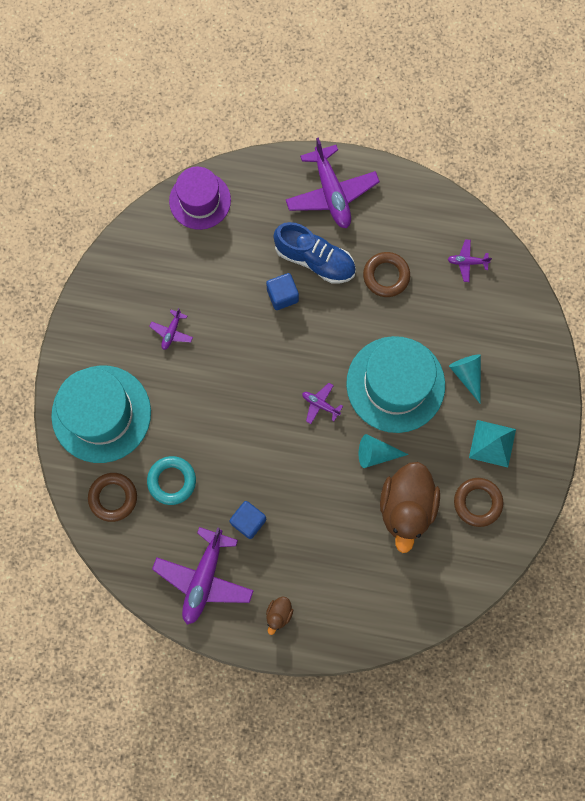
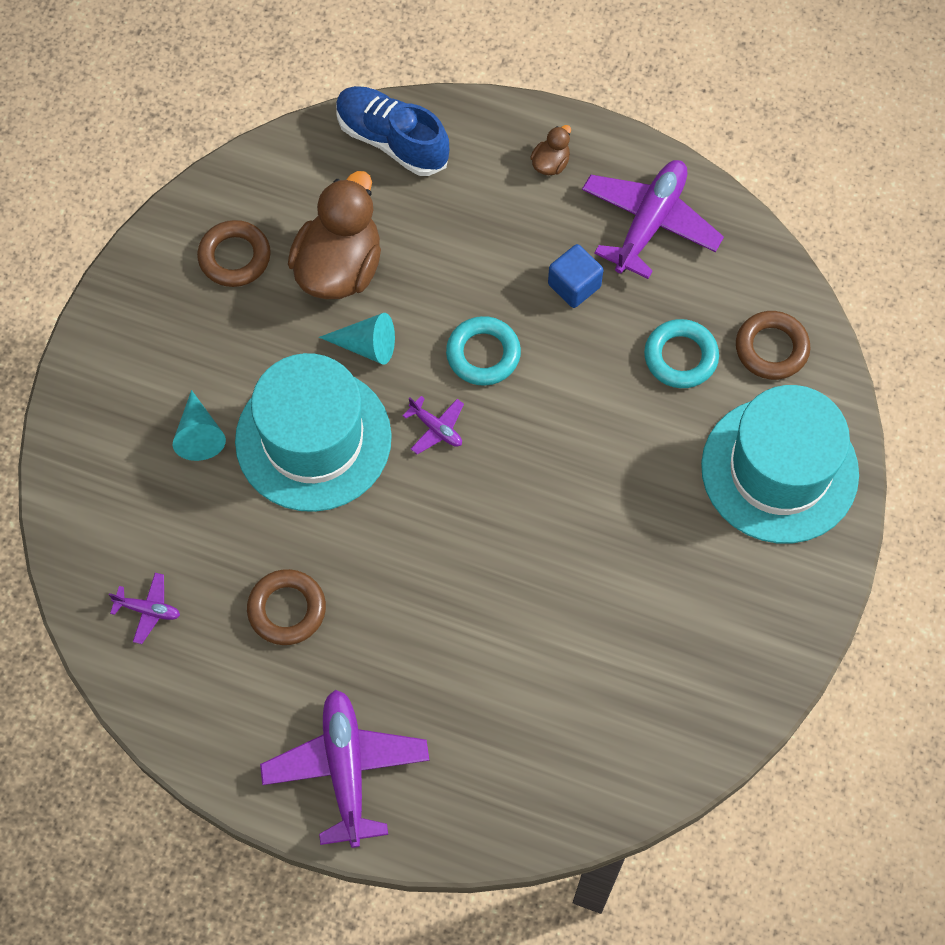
camera: 170 degrees left, 10 degrees down
(172, 332) = (654, 577): purple plane -> none
(200, 200) = (577, 795): purple hat -> none
(282, 295) = (463, 606): blue cube -> none
(300, 460) = (483, 354): none -> turquoise ring
(315, 260) = (398, 657): blue shoe -> blue shoe (392, 140)
(492, 443) = (189, 332): turquoise pyramid -> none

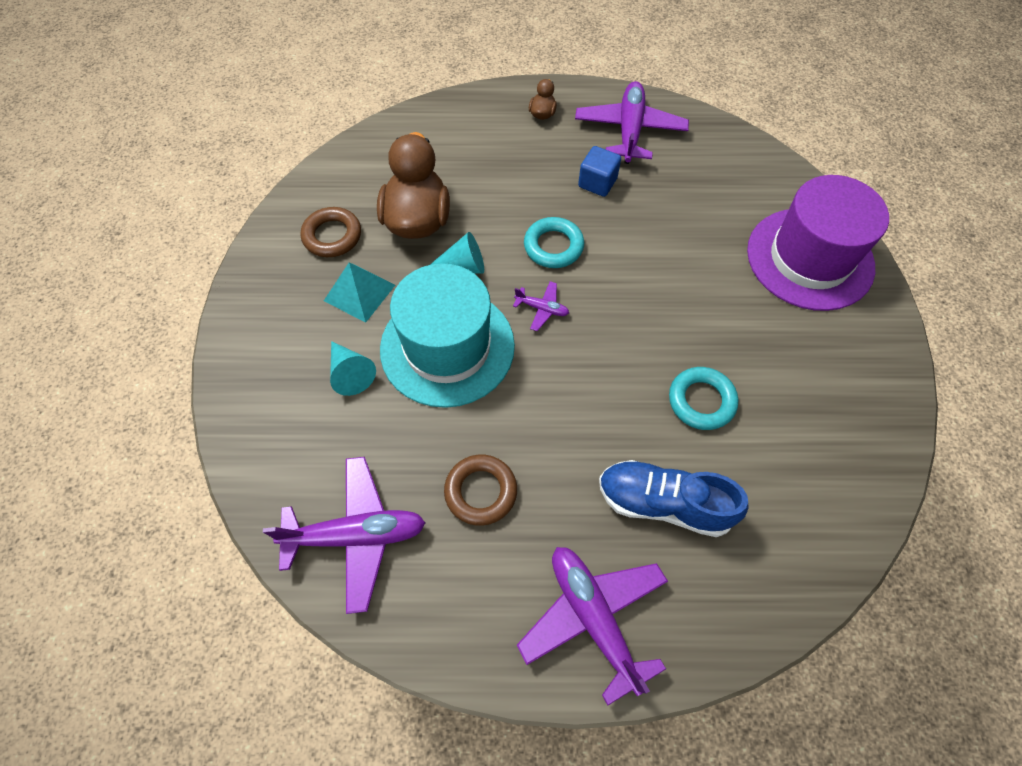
camera: 20 degrees left, 5 degrees down
(148, 610) = (356, 535): purple plane -> purple plane, size x2.17
(241, 341) = (359, 293): none -> turquoise pyramid
(392, 140) = (422, 129): blue shoe -> blue shoe (663, 503)
(680, 357) = (697, 206): turquoise ring -> turquoise ring (701, 401)
(771, 348) = (756, 182): brown ring -> none
(779, 470) = (809, 258): turquoise hat -> purple hat

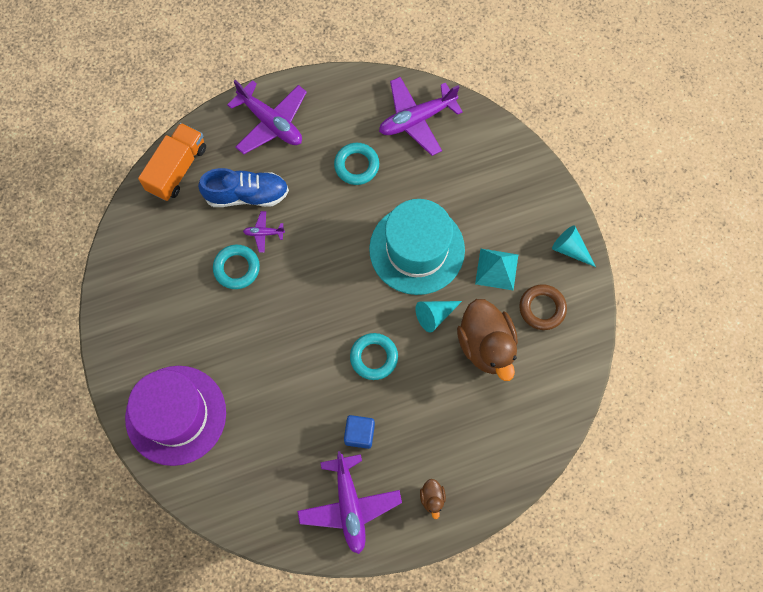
camera: 160 degrees right, 10 degrees up
(350, 373) = (471, 210): turquoise cone -> turquoise cone (570, 249)
(481, 491) = (356, 165): brown ring -> turquoise ring
(542, 309) = (363, 301): purple plane -> purple plane (264, 233)
(770, 588) = (177, 169): none -> orange truck

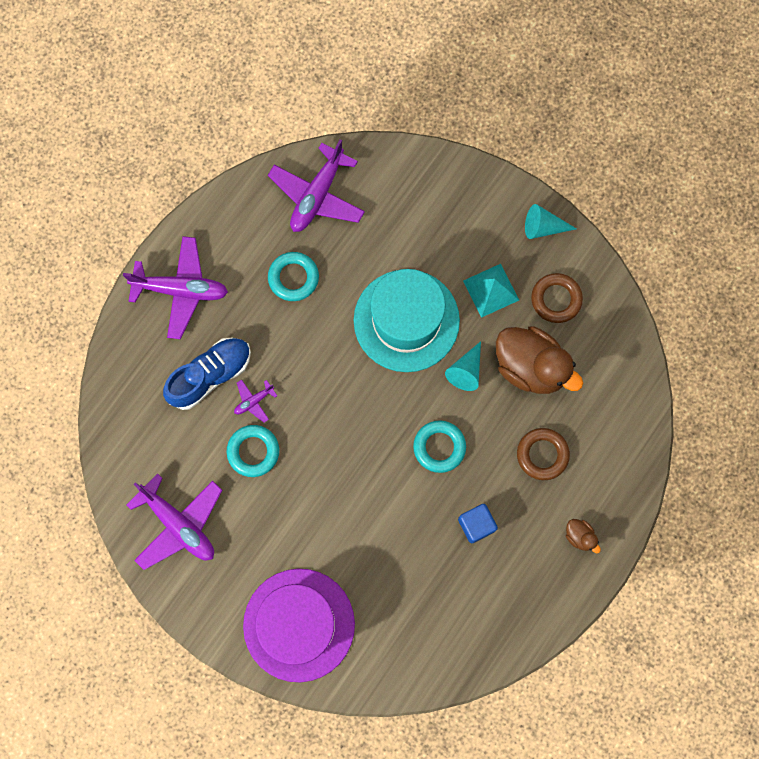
camera: 35 degrees left, 5 degrees up
(177, 169) = (124, 395): orange truck -> none
(349, 505) = (513, 594): purple plane -> purple plane (178, 524)
(448, 416) = (542, 454): none -> brown ring

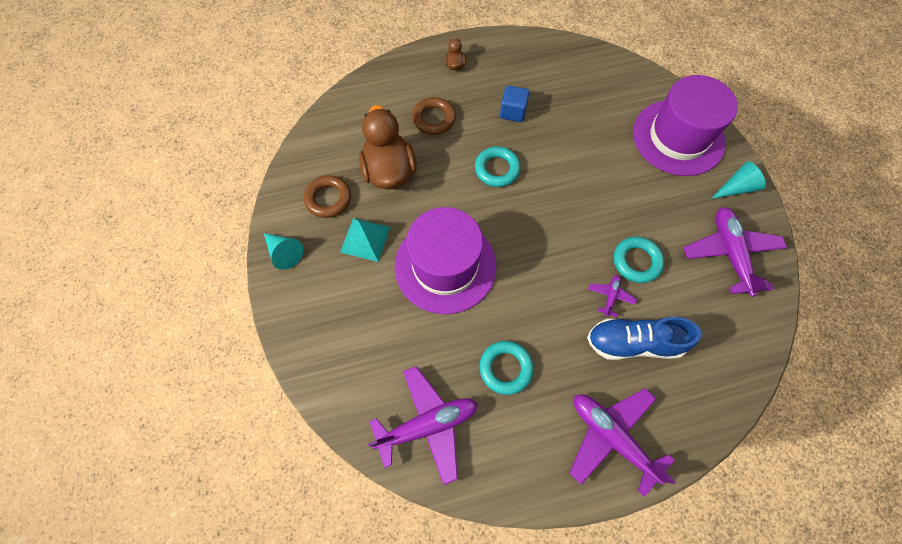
camera: 140 degrees left, 10 degrees down
(254, 401) = (610, 296): purple plane -> purple plane turned 75 degrees counterclockwise
(406, 320) = (445, 266): turquoise hat -> purple hat
(466, 371) = (434, 201): turquoise cone -> turquoise cone (736, 188)

